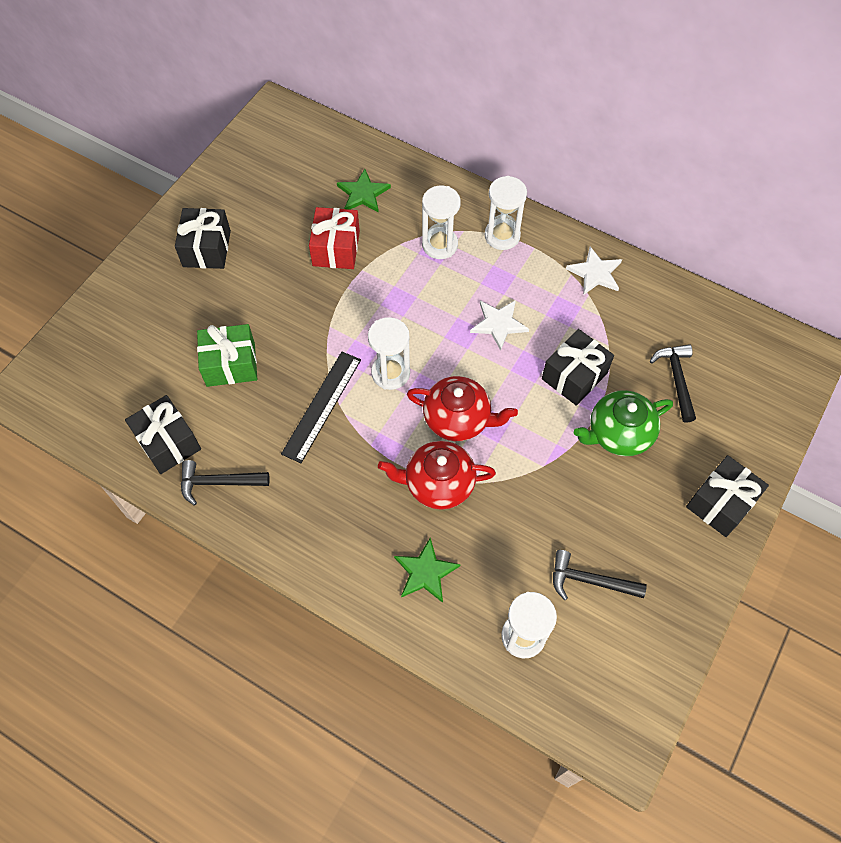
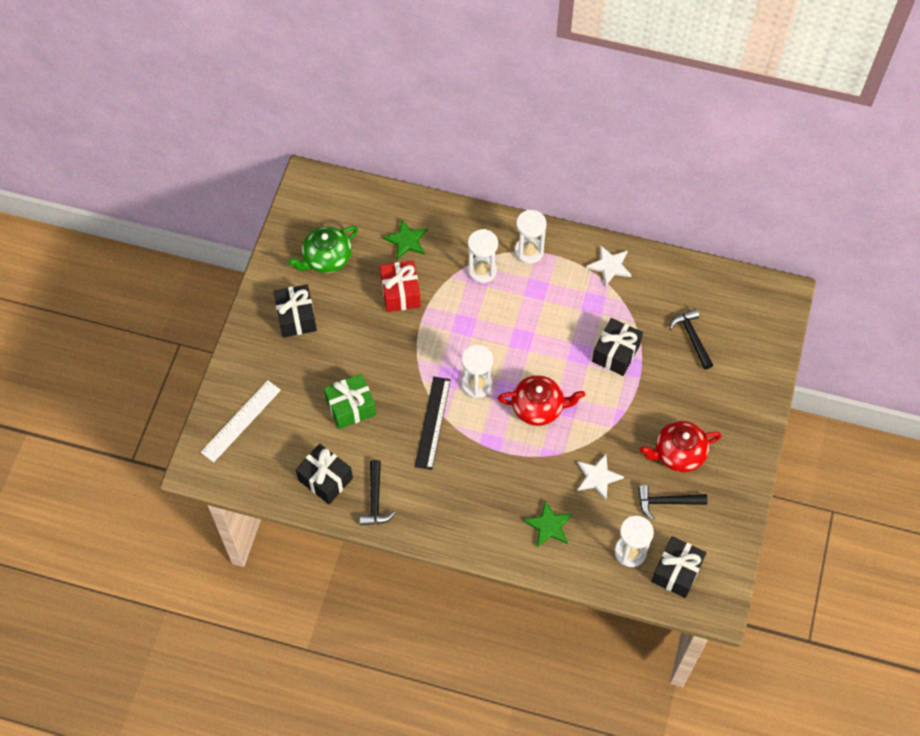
camera: 15 degrees left, 0 degrees up
(97, 349) = (241, 421): none -> white ruler
(219, 483) = (375, 499): black hammer -> black hammer turned 75 degrees counterclockwise
(438, 483) = (538, 459): red teapot -> red teapot (678, 453)
(498, 324) = (547, 325): white star -> white star (597, 477)
(618, 433) = (659, 389): green teapot -> green teapot (326, 258)
(720, 503) = (745, 423): black gift -> black gift (676, 572)

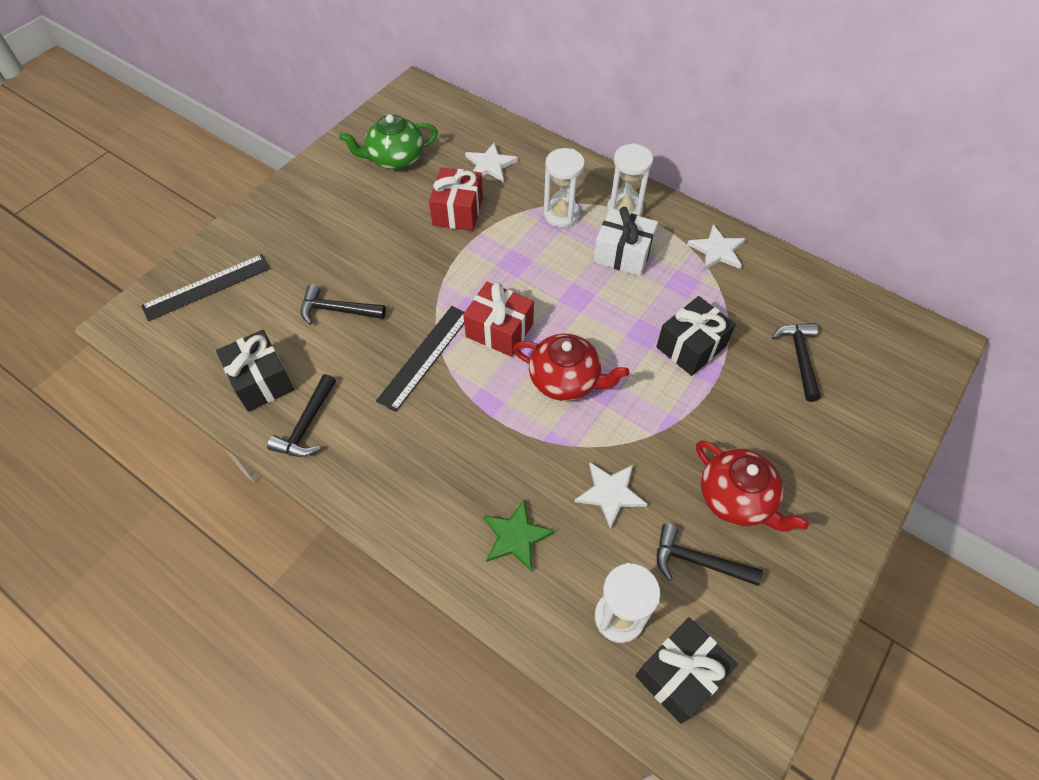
camera: 20 degrees right, 5 degrees down
(241, 421) = (207, 287): white ruler -> black ruler
(296, 317) = (331, 203): black gift -> none
(351, 407) = (337, 310): green gift -> black hammer
(406, 240) = (490, 165): green star -> white star
(476, 384) = (499, 330): white hourglass -> red gift
(541, 291) = (623, 254): none -> white gift
(678, 453) = (736, 498): red teapot -> red teapot turned 135 degrees counterclockwise

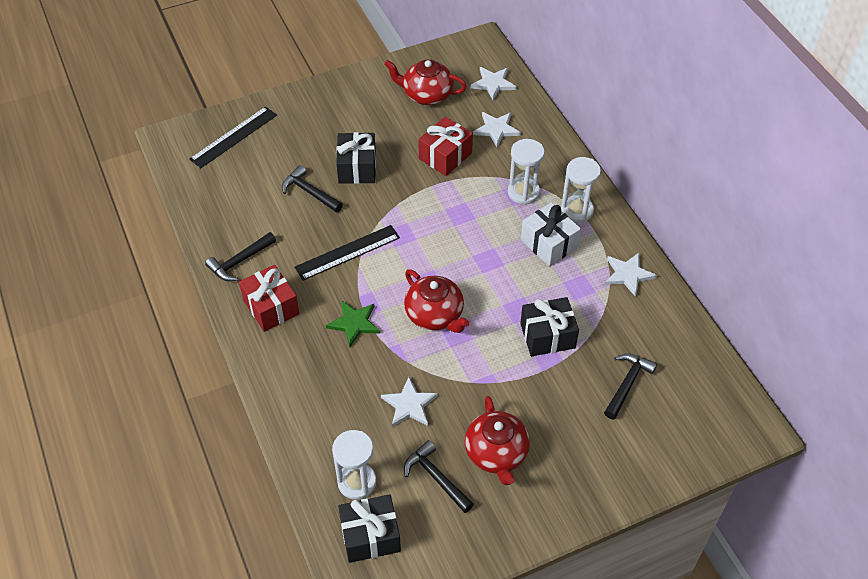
camera: 30 degrees right, 5 degrees down
(207, 287) = (233, 137): black ruler -> black ruler turned 45 degrees counterclockwise
(261, 381) = (229, 218): black gift -> black gift (357, 168)
(395, 158) = (426, 94): green teapot -> red teapot
(455, 123) = (493, 84): none -> white star
(499, 330) = (413, 258): red gift -> red gift (271, 307)
(516, 536) = (326, 399): green star -> green star (354, 323)

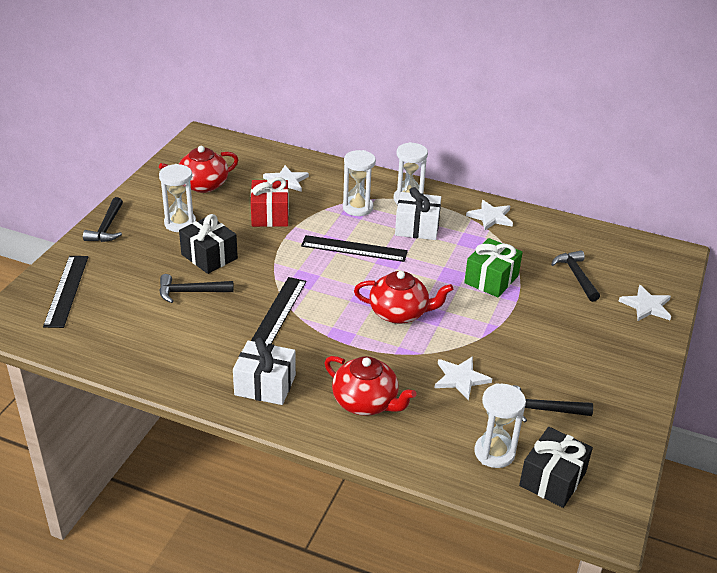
camera: 45 degrees left, 15 degrees down
(240, 261) = (193, 371): black hammer -> black hammer (107, 227)
(271, 307) = (265, 385): red gift -> white gift
(354, 323) = (348, 354): green star -> none
(370, 123) = (180, 223): none -> white hourglass
(472, 231) = (354, 249): none -> black ruler
(493, 84) = (245, 156): white star -> white star (646, 306)
(496, 453) = (558, 367): red teapot -> red teapot (366, 402)
(547, 336) = (491, 279): black gift -> green gift

